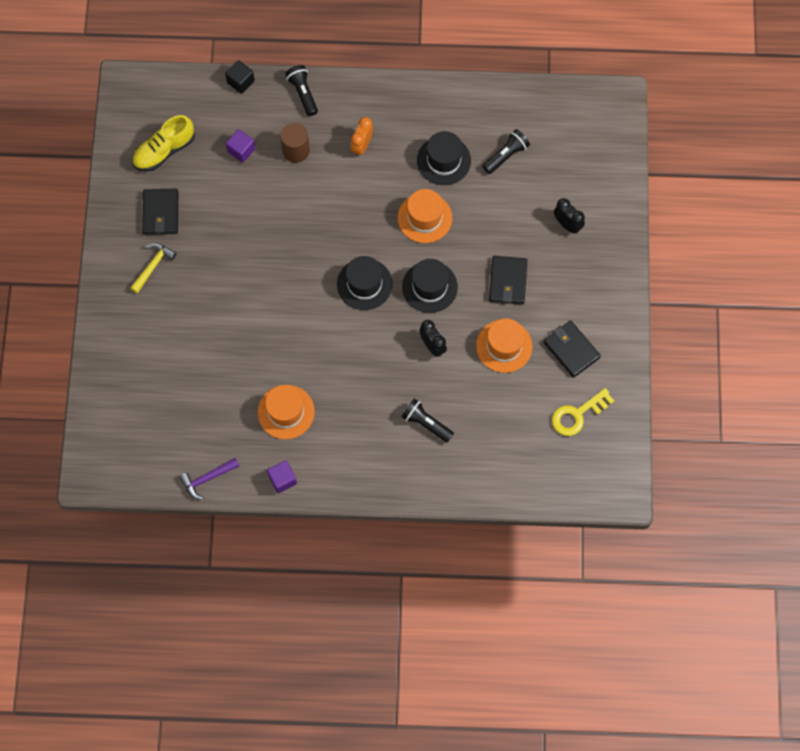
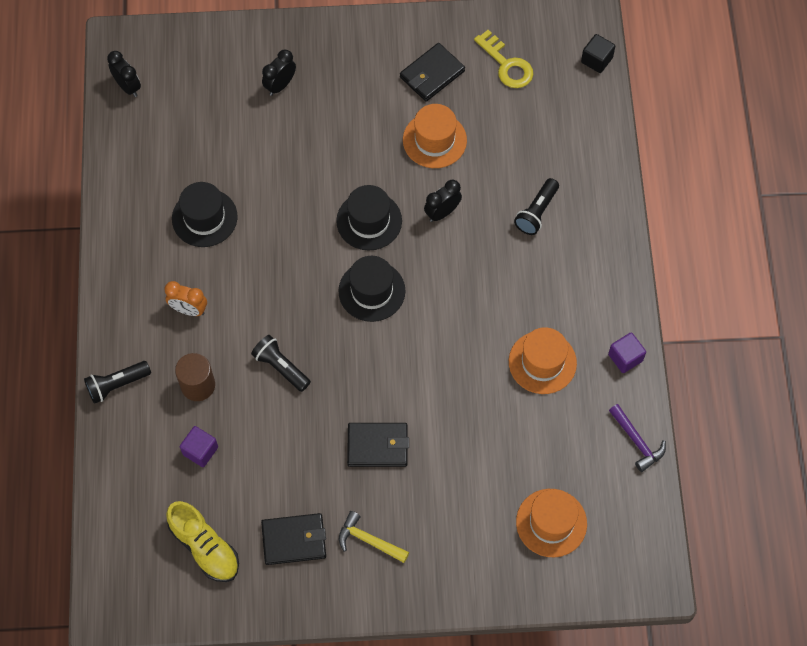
camera: 95 degrees left, 5 degrees down
(240, 82) = (101, 462): black cube -> black cube (596, 60)
(424, 218) = (281, 233): orange hat -> orange hat (551, 523)
(506, 155) = (195, 152): black flashlight -> black flashlight (281, 367)
(507, 281) = (355, 141): black wallet -> black wallet (377, 446)
(573, 106) = (128, 86): none -> black clock

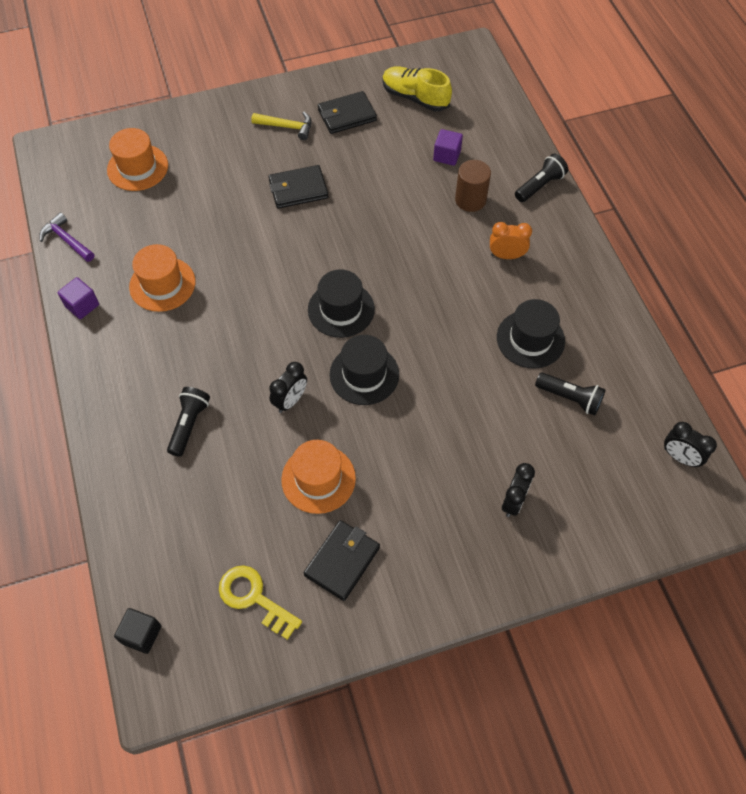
camera: 165 degrees right, 5 degrees down
(281, 367) = (403, 229): black flashlight -> black flashlight (570, 398)

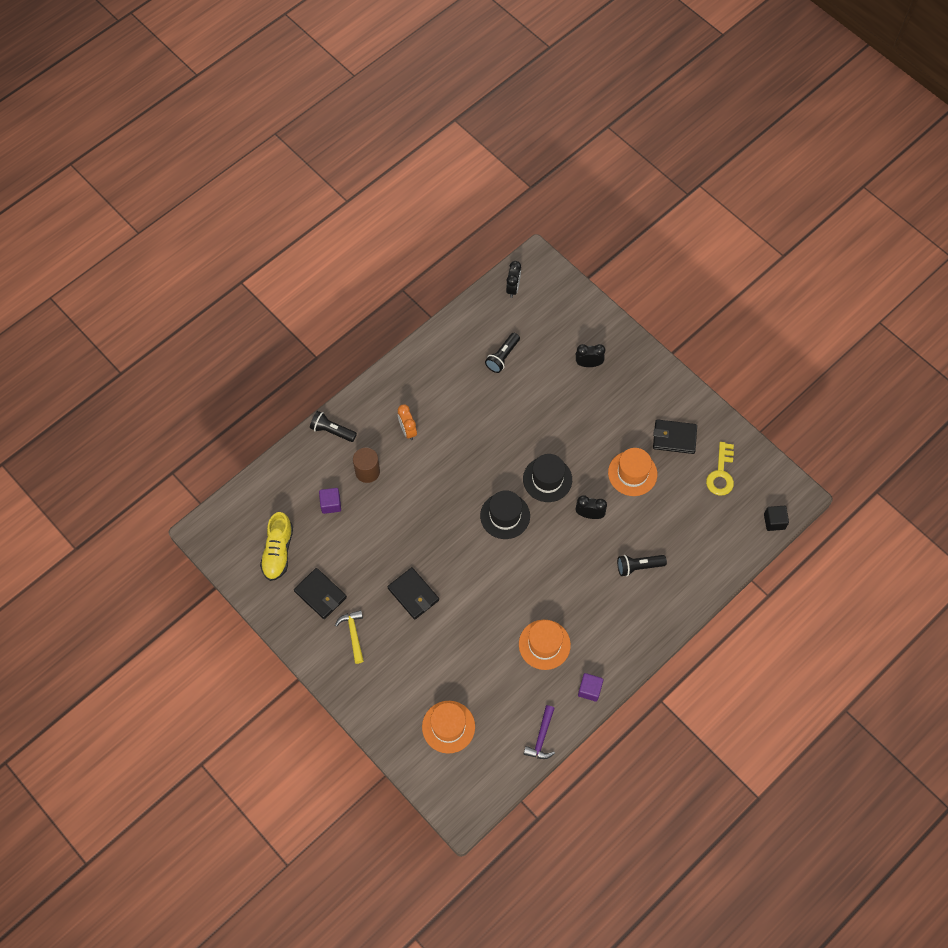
camera: 115 degrees left, 5 degrees up
(530, 339) = (470, 392): black hat -> none
(570, 398) = (502, 357): black flashlight -> black flashlight turned 150 degrees counterclockwise

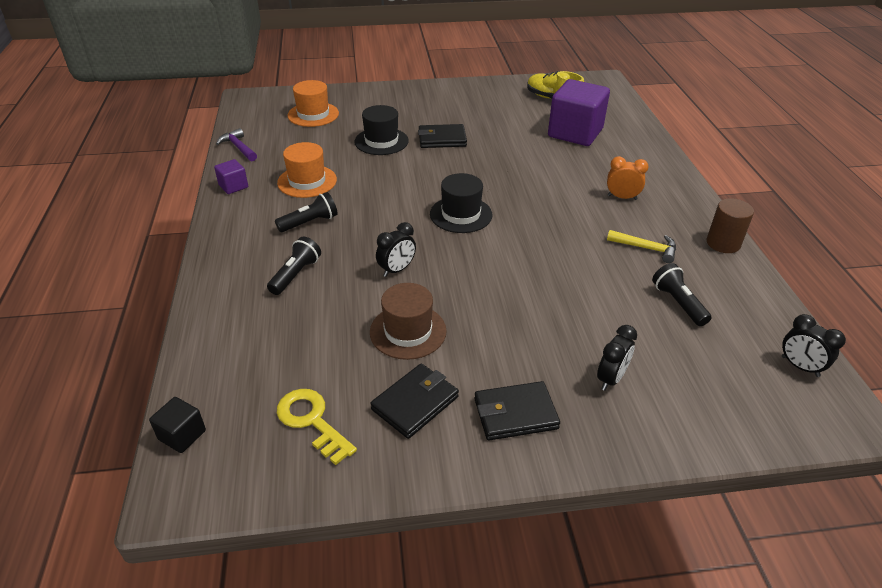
camera: 125 degrees right, 25 degrees down
(320, 594) = (493, 103): black wallet -> black wallet (515, 413)
(331, 504) = (575, 133): purple cube -> purple cube, size x2.20
(332, 431) = (657, 158): black flashlight -> black flashlight (309, 222)
(353, 634) = (442, 105): yellow hammer -> yellow hammer (646, 248)
(367, 471) = (592, 160): brown cylinder -> brown cylinder (723, 243)
(547, 479) = (472, 260): black hat -> black hat (381, 141)
(632, 473) = (408, 331): orange hat -> brown hat

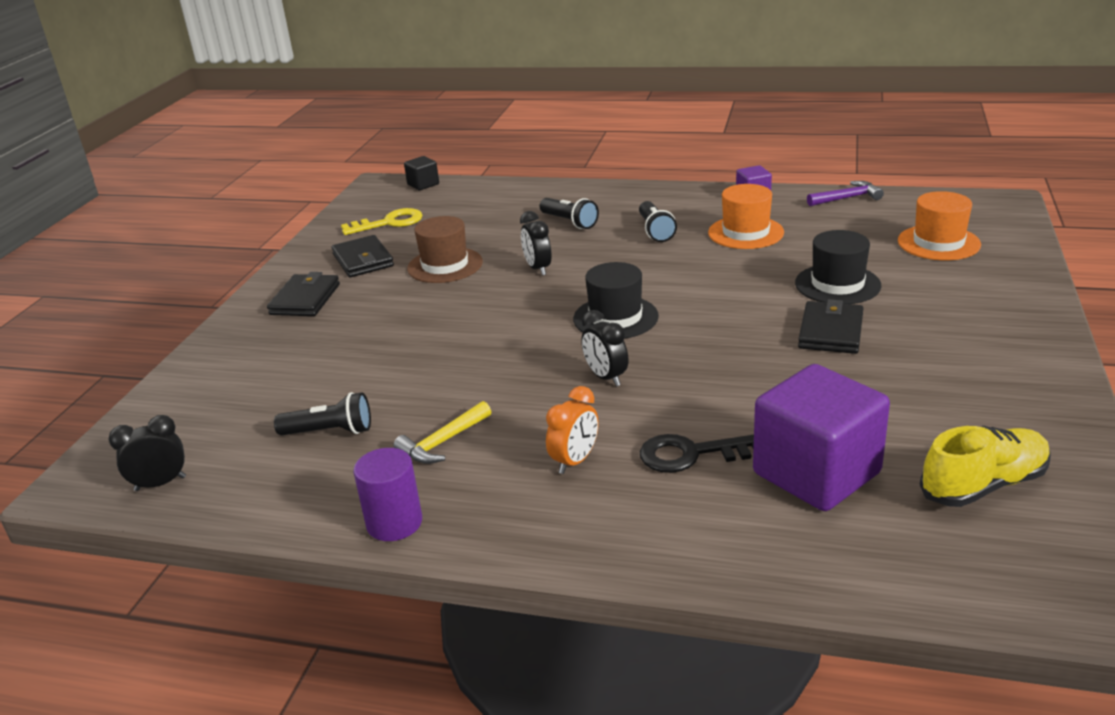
camera: 115 degrees right, 10 degrees down
(587, 164) = (692, 454): none -> black key
(611, 378) = (285, 354): black clock -> black clock (606, 377)
(723, 243) = (394, 523): brown cylinder -> purple cylinder

